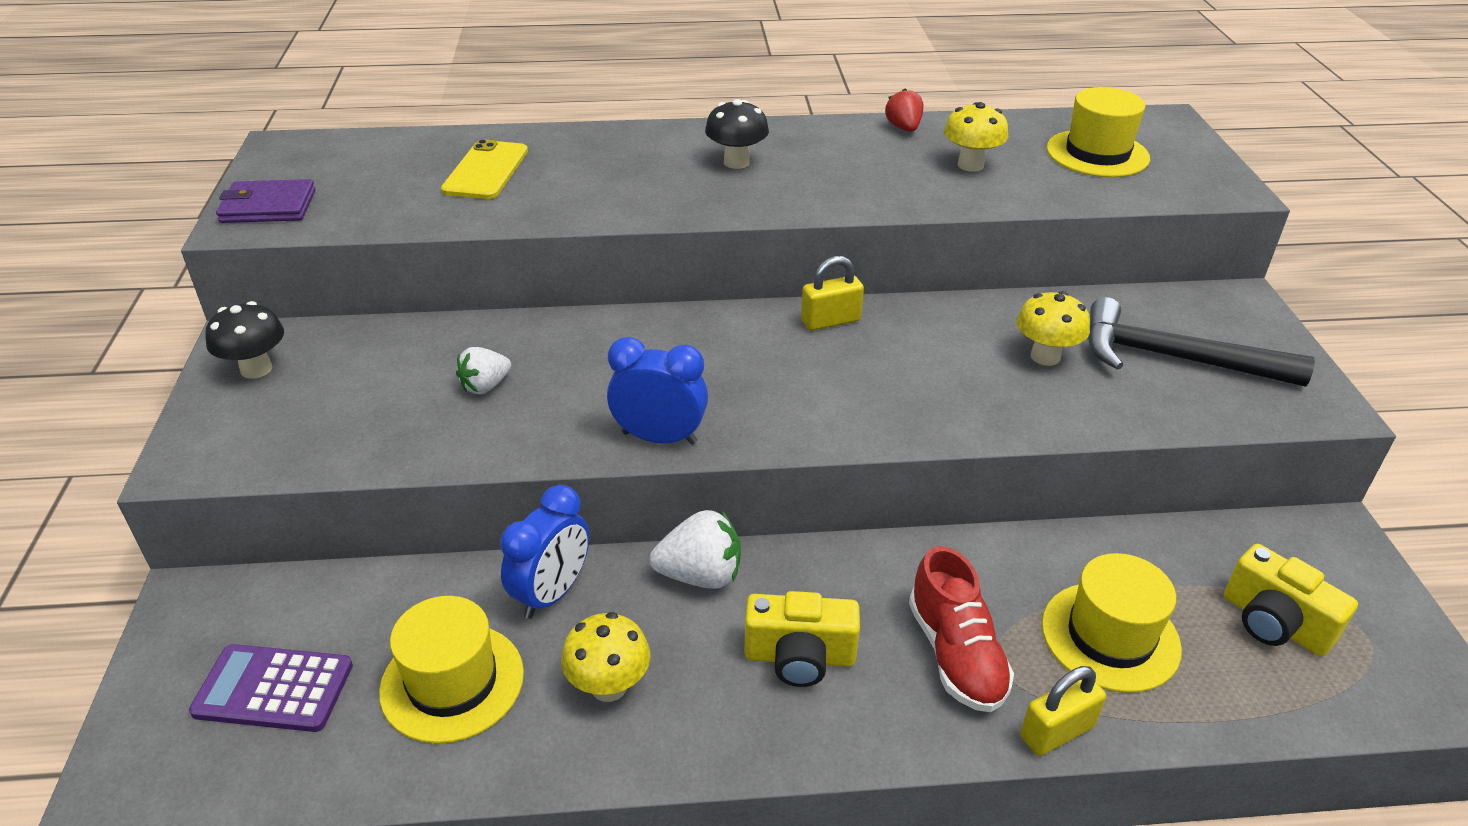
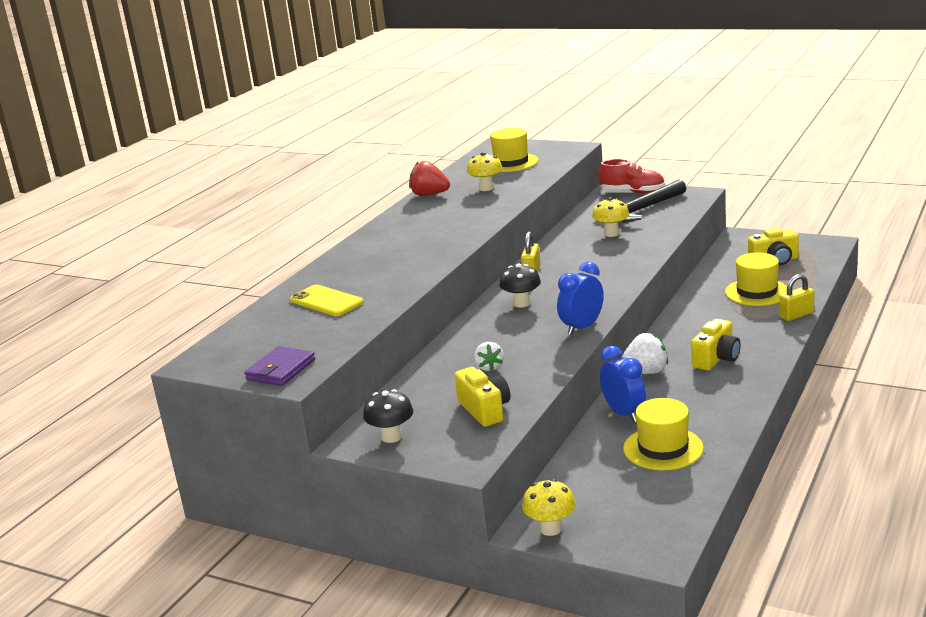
camera: 55 degrees left, 15 degrees down
(274, 689) = (626, 502): purple calculator -> none
(349, 426) = (484, 410): none -> yellow camera
(609, 686) = (698, 407): yellow mushroom -> yellow mushroom (550, 529)
(700, 575) = (645, 372): white strawberry -> white strawberry turned 45 degrees clockwise
(736, 162) = (410, 237): black mushroom -> black mushroom (521, 303)
(903, 128) = (429, 195): red strawberry -> red strawberry, size x1.52
(955, 654) = (741, 325): red shoe -> red shoe (632, 192)
(1056, 732) = (796, 315): yellow padlock -> yellow padlock turned 60 degrees clockwise

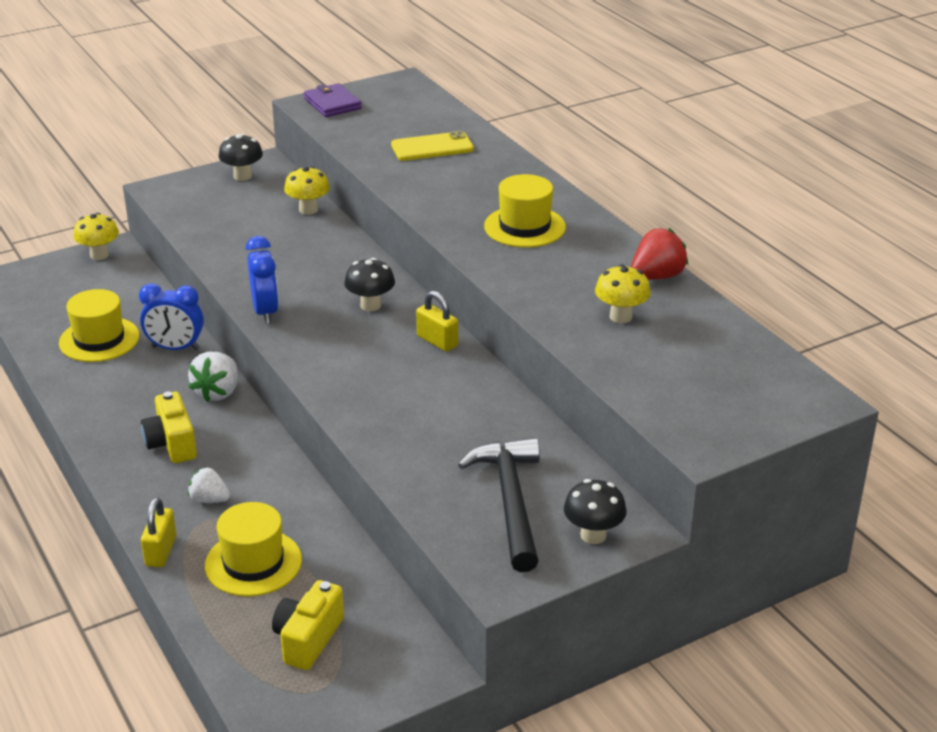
camera: 120 degrees right, 10 degrees up
(484, 410) = (213, 218): yellow camera -> none
(489, 367) = (275, 244): white strawberry -> white strawberry (209, 500)
(511, 163) = (705, 372): yellow hat -> yellow hat (524, 227)
(611, 234) = (464, 439): yellow mushroom -> yellow mushroom (308, 210)
(632, 192) = (593, 535): red shoe -> black mushroom

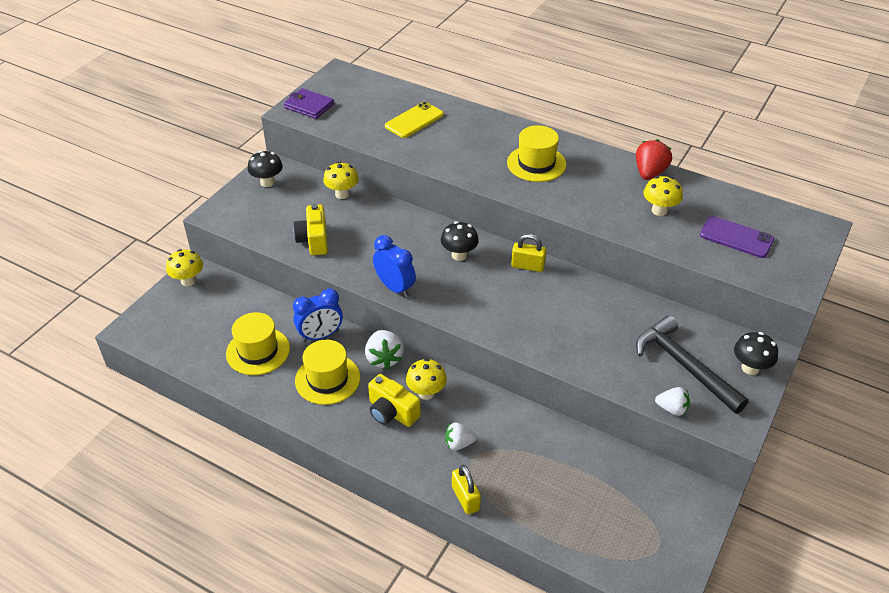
camera: 30 degrees left, 10 degrees up
(227, 440) = (426, 393): none -> yellow mushroom
(253, 563) = (532, 477): yellow hat -> yellow hat (327, 379)
(308, 639) = (618, 515): yellow camera -> yellow camera (314, 240)
(444, 536) = (672, 409): none -> white strawberry
(688, 374) = (736, 237): none -> purple phone

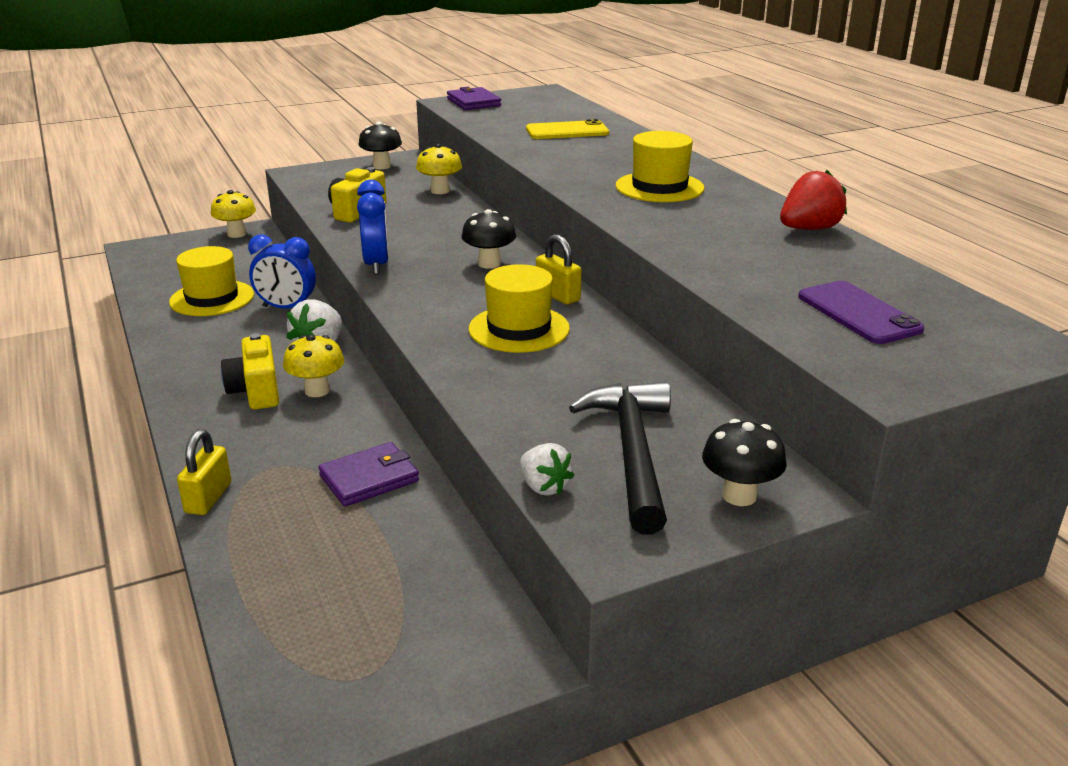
camera: 35 degrees right, 15 degrees down
(327, 379) = (238, 341): yellow hat -> yellow hat (519, 329)
(459, 444) = (281, 447): white strawberry -> none
(529, 438) = (369, 478): none -> purple wallet
(659, 210) = (770, 260): yellow mushroom -> none

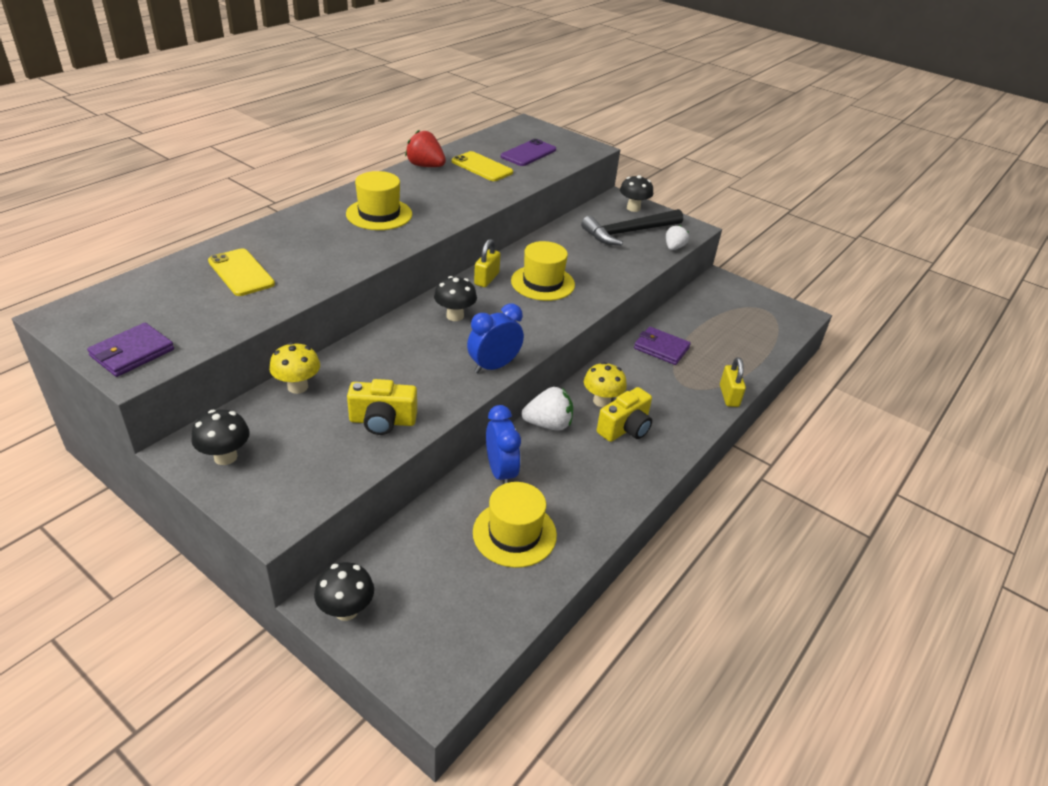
camera: 120 degrees left, 10 degrees up
(208, 498) = (729, 396): yellow padlock -> yellow padlock turned 75 degrees counterclockwise
(236, 234) = (346, 610): yellow mushroom -> black mushroom
(798, 264) = (482, 167): none -> yellow phone

